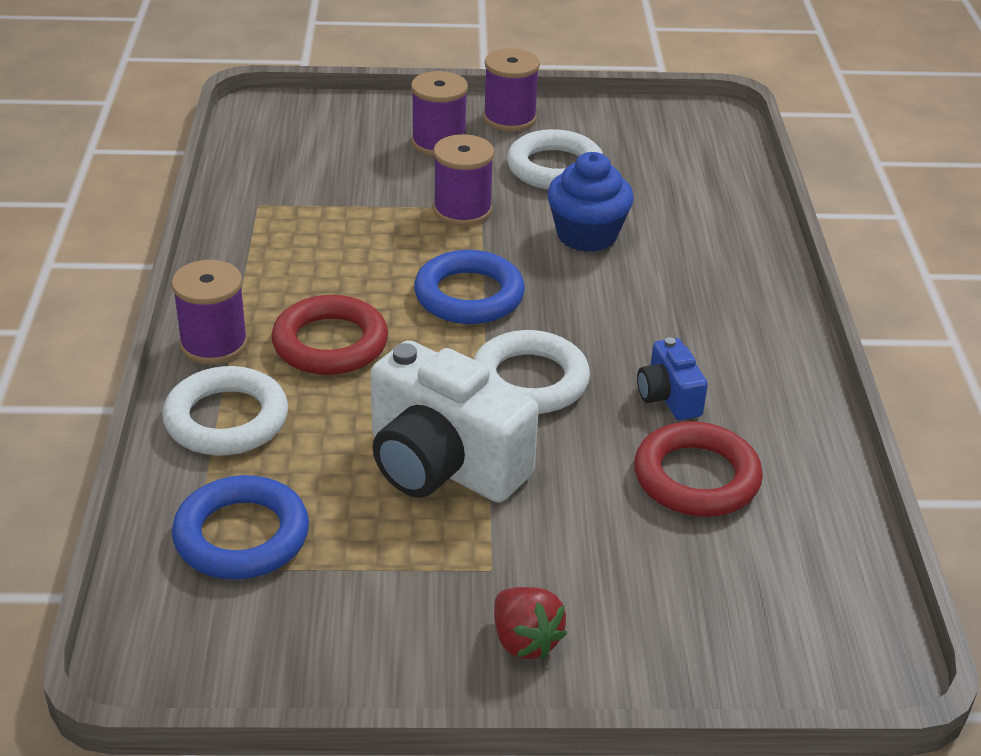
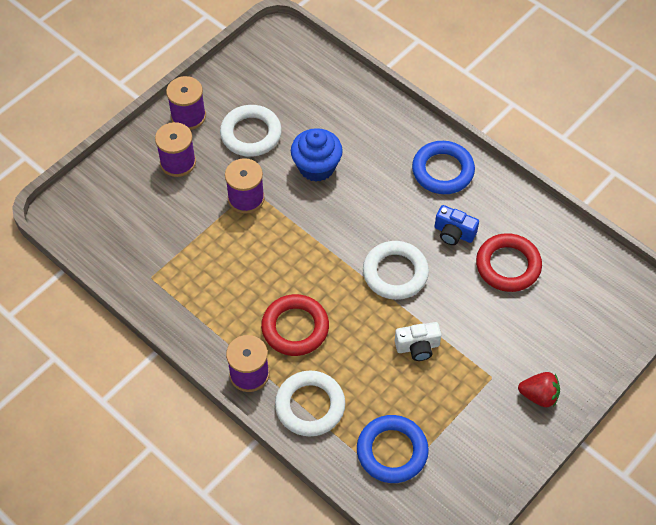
camera: 45 degrees left, 20 degrees up
(443, 465) = (417, 347): white camera -> white camera, size x0.49
(469, 295) = (314, 248): blue ring -> blue ring (442, 171)

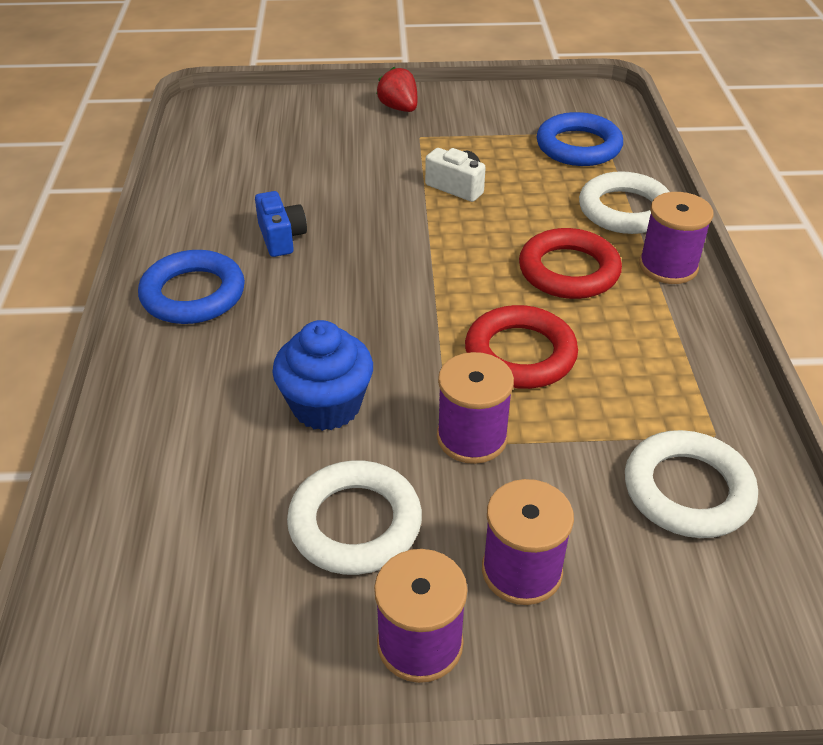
camera: 135 degrees left, 15 degrees down
(395, 273) = (394, 246): white ring -> white ring (687, 490)
(508, 265) = (276, 185): red ring -> red ring (520, 354)

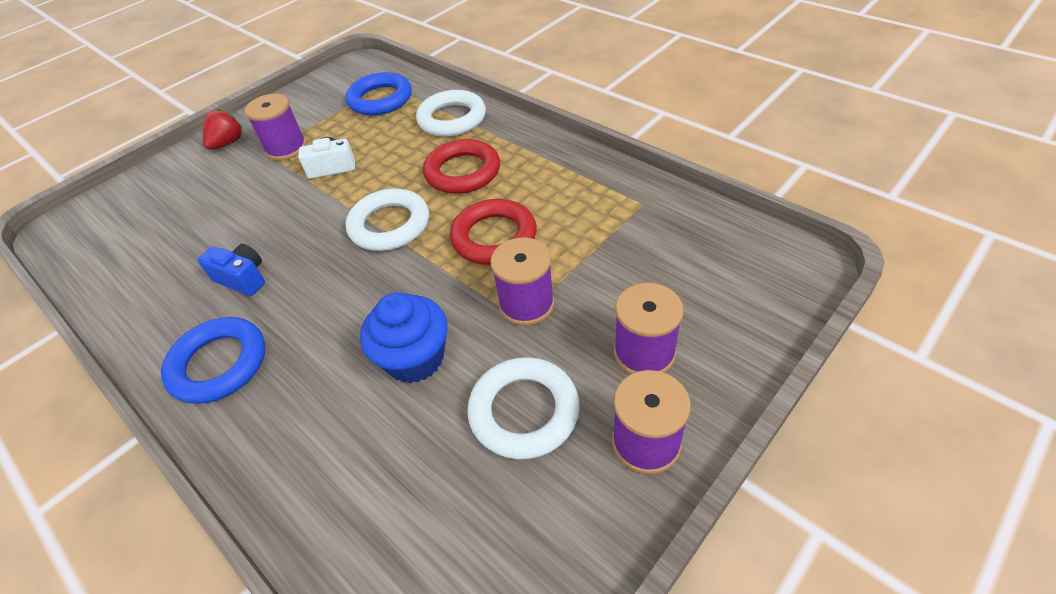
camera: 40 degrees left, 5 degrees up
(399, 108) = (228, 143): red strawberry -> red strawberry turned 105 degrees clockwise
(668, 266) = (513, 134): purple spool -> purple spool (286, 148)
(687, 490) = (665, 241): white ring -> white ring (389, 225)

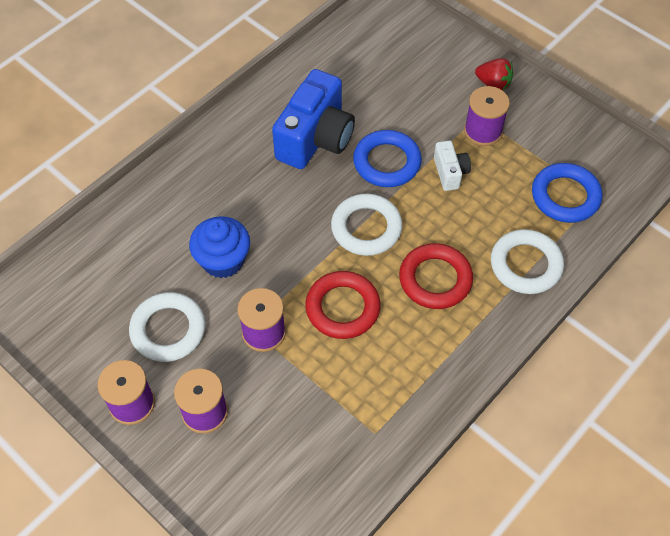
camera: 85 degrees right, 10 degrees up
(219, 364) = (236, 144): blue ring -> blue ring (387, 162)
(243, 279) = (315, 138): blue camera -> blue camera, size x2.03

